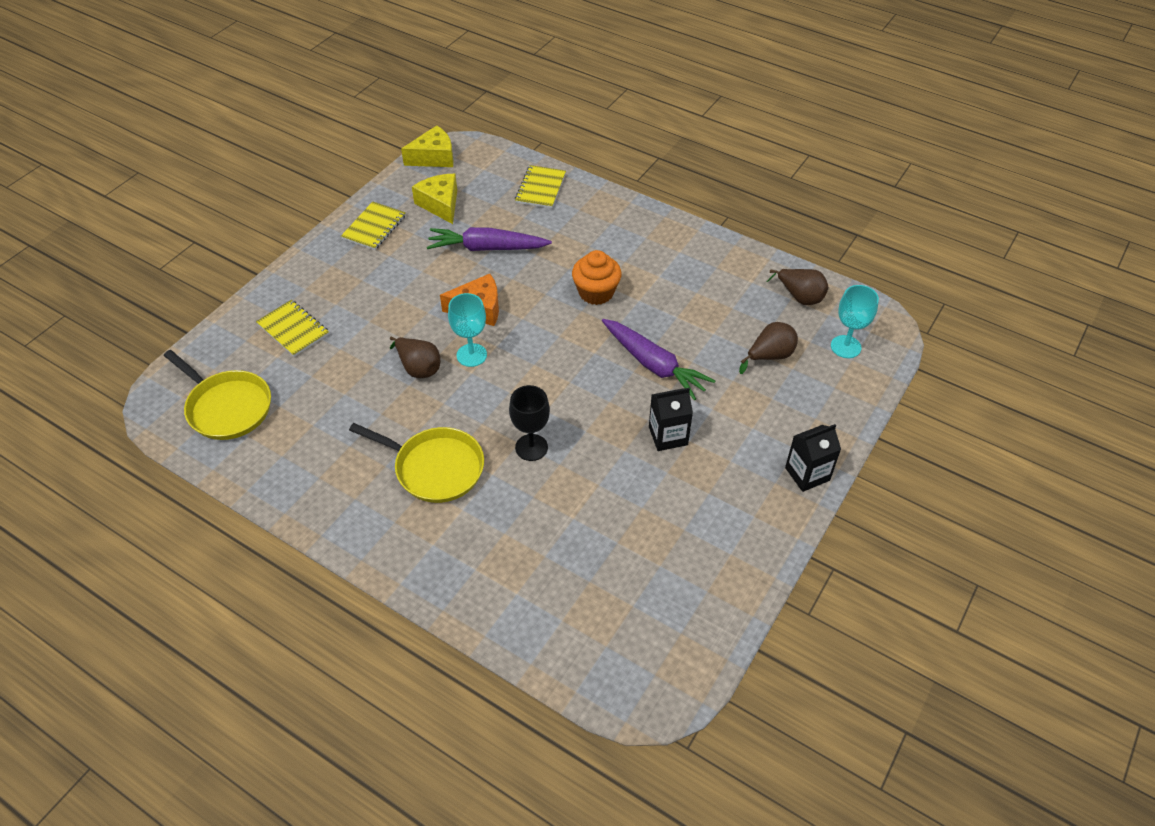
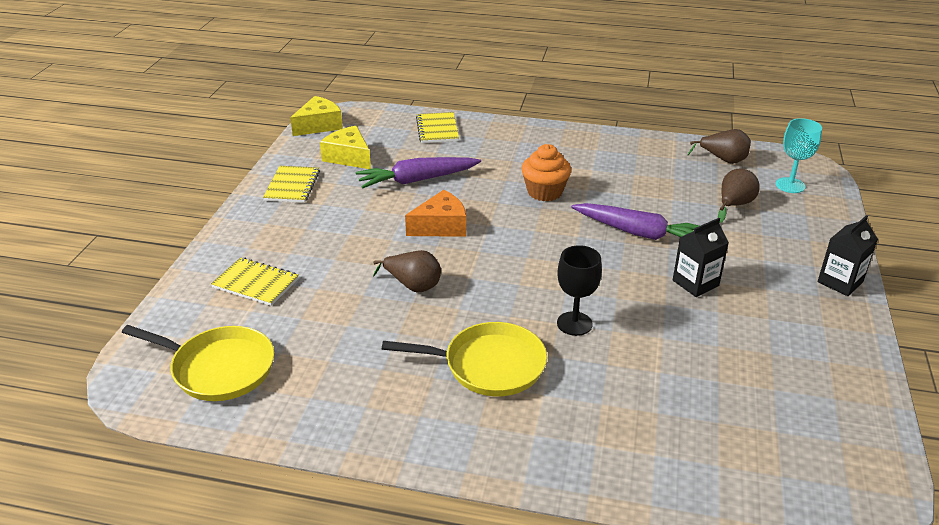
camera: 20 degrees left, 15 degrees down
(471, 355) = (460, 263): turquoise goblet -> none

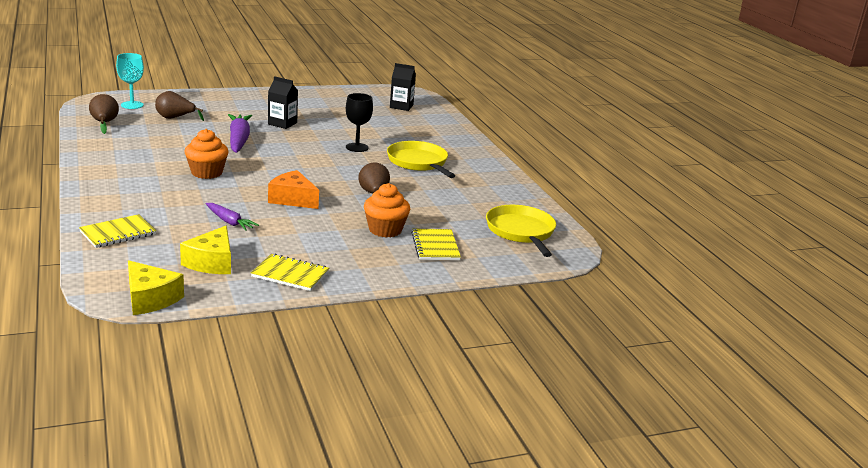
camera: 125 degrees left, 10 degrees down
(292, 186) = (290, 274): yellow notebook -> yellow notebook turned 45 degrees clockwise
(319, 125) = (150, 299): yellow cheese -> yellow cheese turned 150 degrees counterclockwise
(321, 263) = (385, 230): none -> orange cupcake
(417, 180) = (229, 222): purple carrot -> purple carrot, size x0.59
(840, 282) = (245, 94): black carton -> black carton (401, 106)

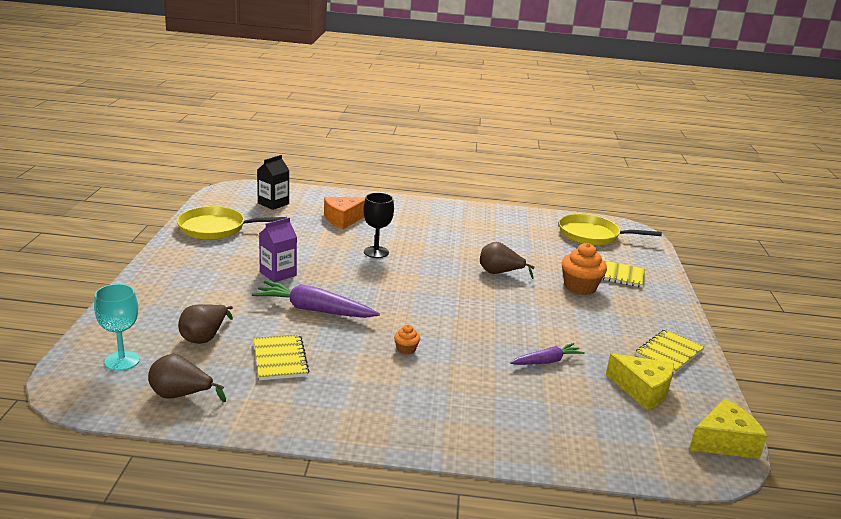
camera: 65 degrees left, 0 degrees up
(118, 233) = (563, 439): yellow notebook -> yellow notebook (280, 359)
(207, 173) = (406, 349): orange cupcake -> orange cupcake, size x0.49
(282, 123) = (278, 274): black carton -> purple carton
(292, 199) = (498, 315): orange cheese -> orange cheese (343, 219)
(418, 162) = (430, 234): yellow pan -> yellow pan (216, 228)

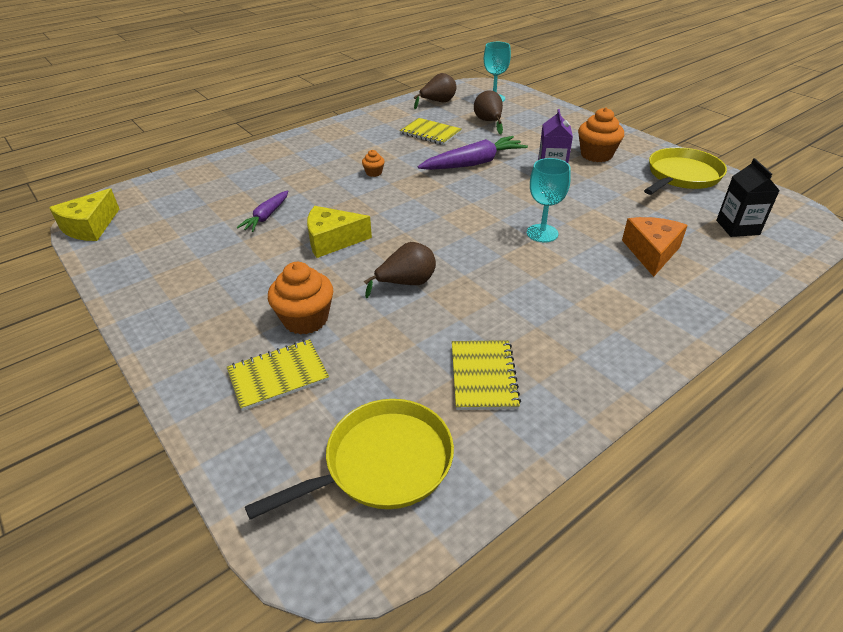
camera: 140 degrees right, 15 degrees up
(218, 264) = (596, 155): none -> orange cupcake
(376, 252) = (542, 233): black goblet -> turquoise goblet
(642, 390) = (171, 234): yellow cheese -> yellow cheese (332, 240)
(669, 353) = (158, 284): yellow notebook -> yellow notebook (483, 376)

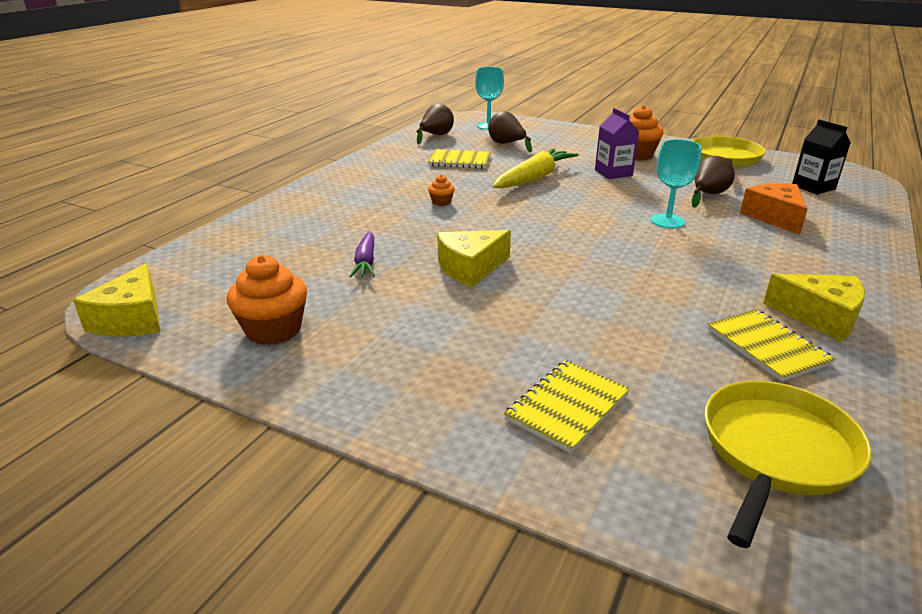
camera: 25 degrees left, 10 degrees down
(305, 319) = (530, 346): orange cupcake -> orange cupcake (273, 330)
(406, 283) = (595, 288): brown pear -> brown pear (707, 195)
(473, 163) = (534, 178): purple carrot -> yellow carrot
(565, 364) = (820, 317): none -> yellow cheese

